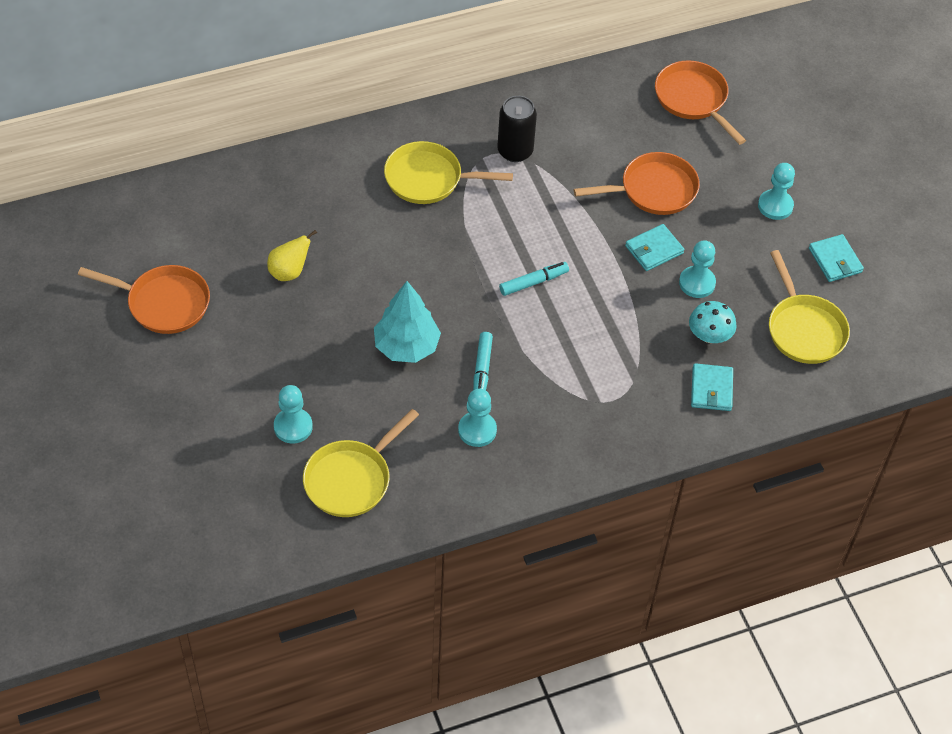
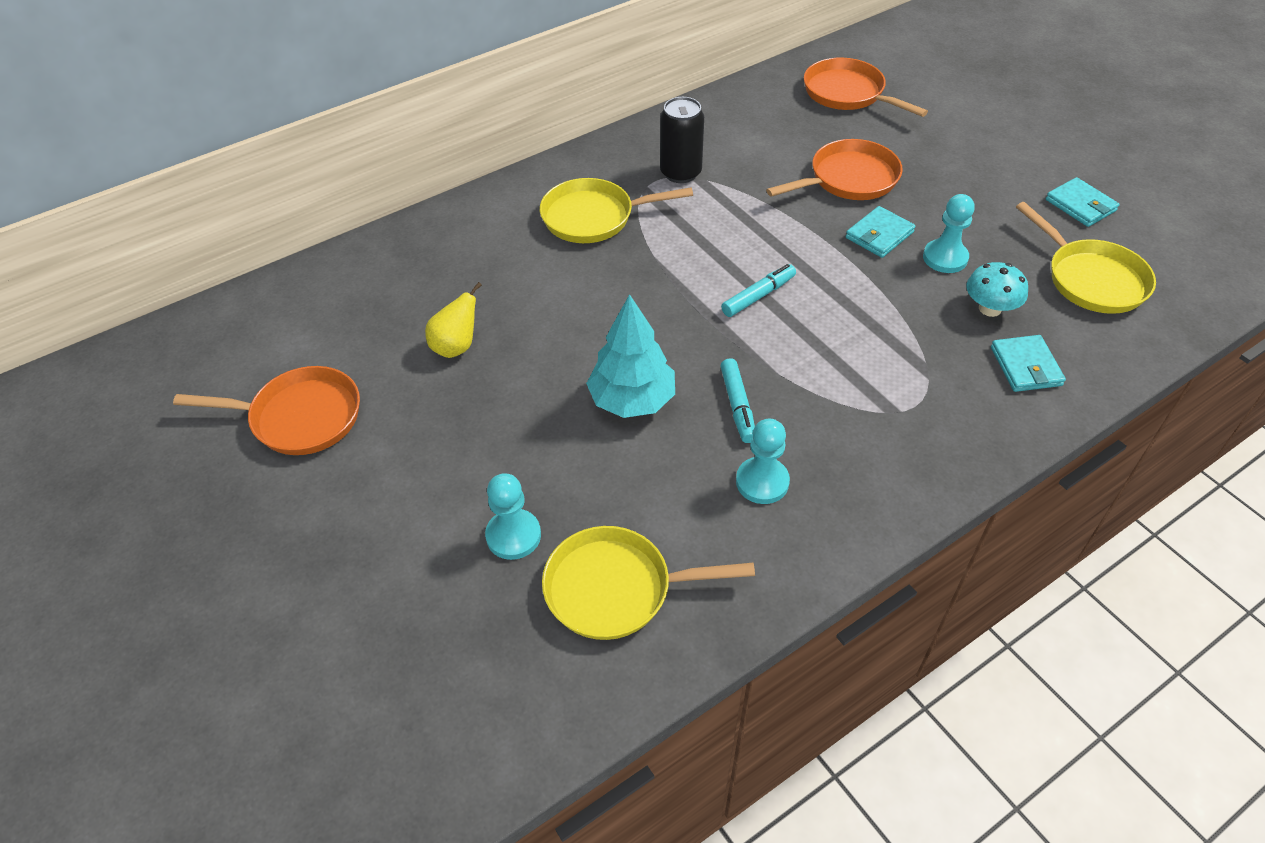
camera: 10 degrees left, 5 degrees down
(351, 479) = (616, 589): yellow pan -> yellow pan turned 60 degrees clockwise
(775, 206) = (986, 168): turquoise pawn -> none

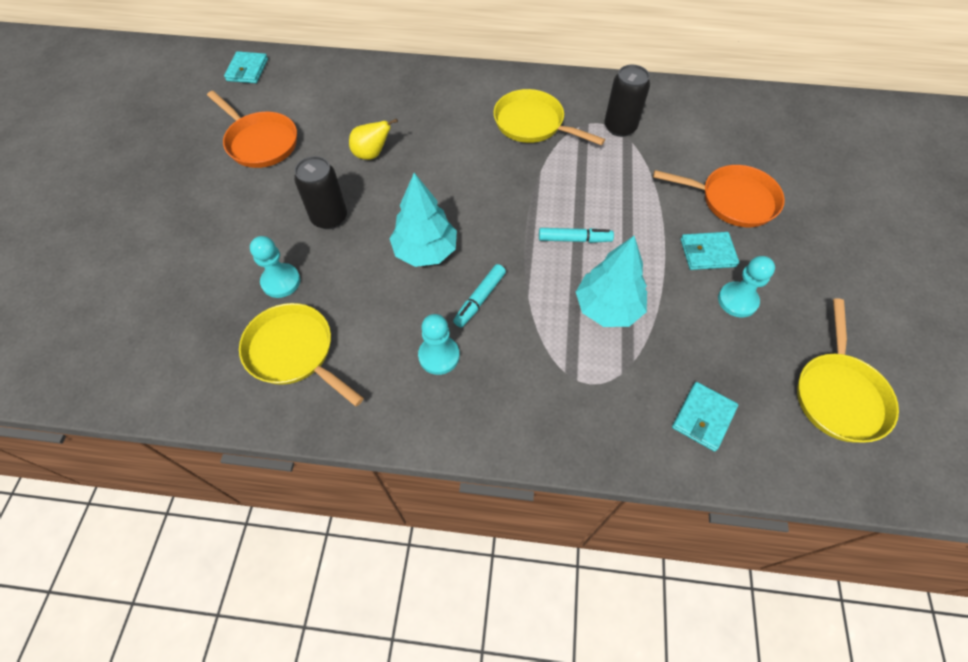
camera: 40 degrees right, 10 degrees up
(487, 438) = (329, 217): none -> black can
(848, 94) = (808, 139): orange pan -> none
(855, 334) = (608, 308): none -> turquoise tree
(990, 308) = (727, 358): turquoise mushroom -> none
(1080, 205) = (902, 335): turquoise wallet -> turquoise wallet (247, 70)

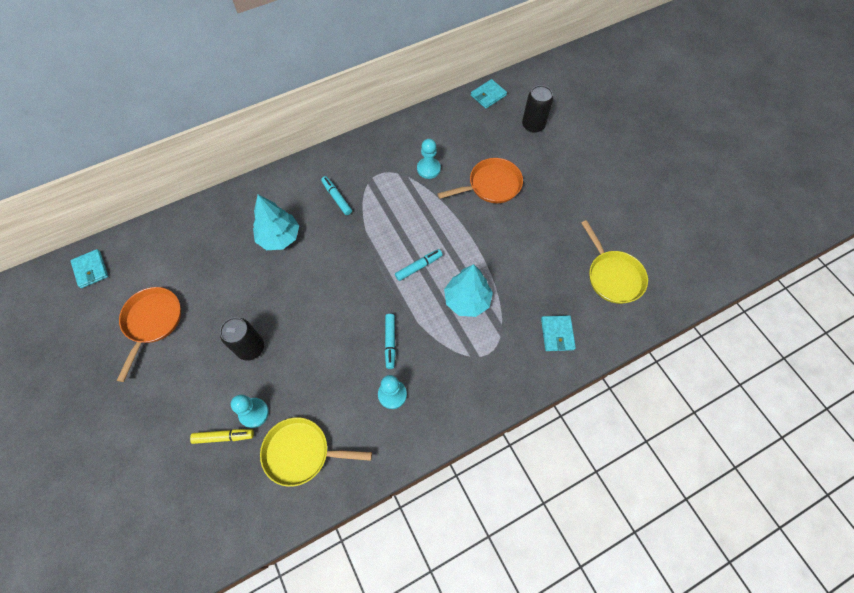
camera: 35 degrees left, 5 degrees up
(234, 286) = (224, 437): none -> yellow marker
(260, 142) = (152, 322): orange pan -> orange pan turned 90 degrees counterclockwise
(372, 154) = (243, 283): yellow pear -> none
(425, 251) = (333, 331): turquoise tree -> turquoise tree (279, 237)
(533, 124) = (337, 198): yellow pan -> turquoise marker
(620, 127) = (393, 170): black can -> black can (533, 125)
(707, 253) = (498, 230): turquoise wallet -> turquoise wallet (488, 95)
(737, 300) = (532, 251): turquoise pawn -> turquoise pawn (428, 169)

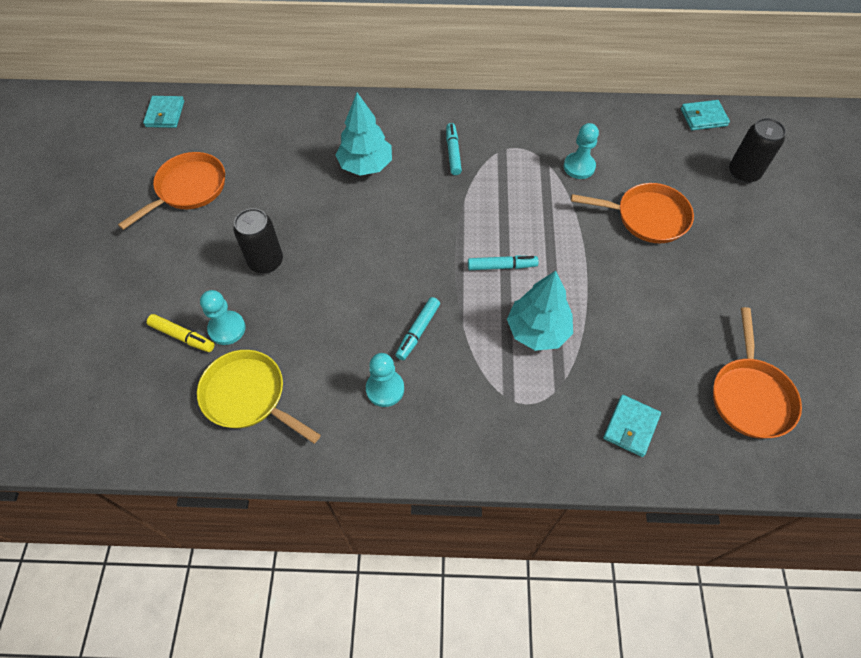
camera: 30 degrees right, 5 degrees down
(612, 276) = (750, 395): yellow pan -> orange pan

